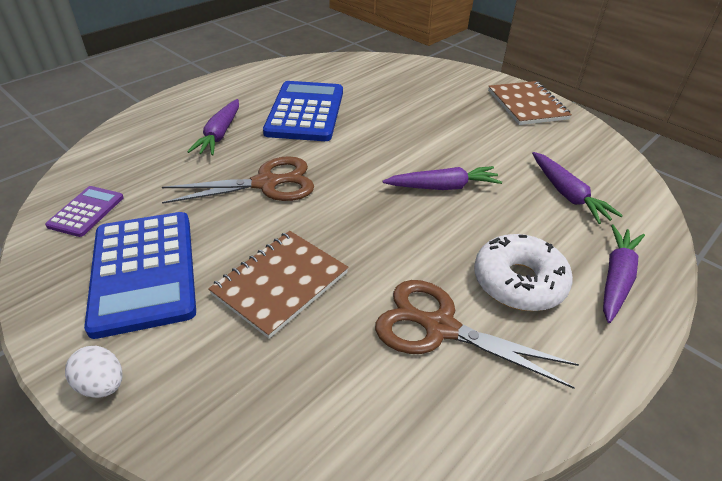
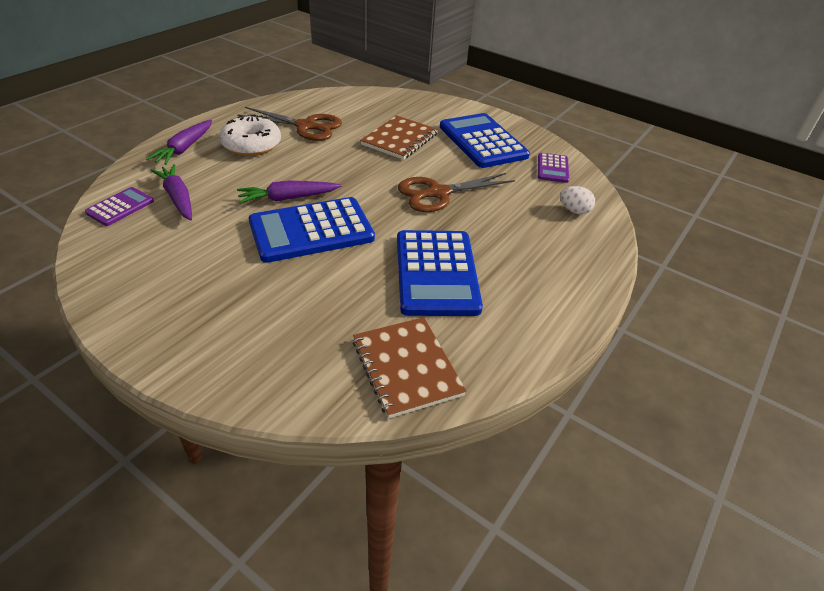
camera: 170 degrees right, 0 degrees up
(102, 385) = (463, 107): white egg -> white egg (574, 211)
(220, 134) = (509, 236): purple carrot -> none
(413, 151) = (311, 231): none -> blue calculator
(527, 105) = (146, 310): brown notebook -> brown notebook (406, 367)
(621, 187) = (120, 207): none -> purple calculator

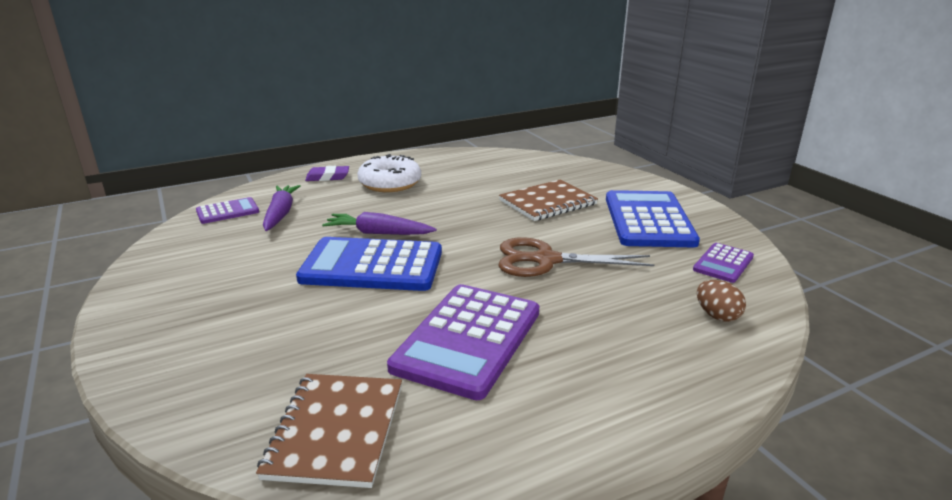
camera: 30 degrees right, 15 degrees down
(184, 148) = (327, 177): purple carrot -> purple eraser
(306, 126) = (457, 176): brown scissors -> none
(436, 273) = (468, 339): blue calculator -> purple calculator
(574, 211) = (717, 316): white egg -> brown egg

